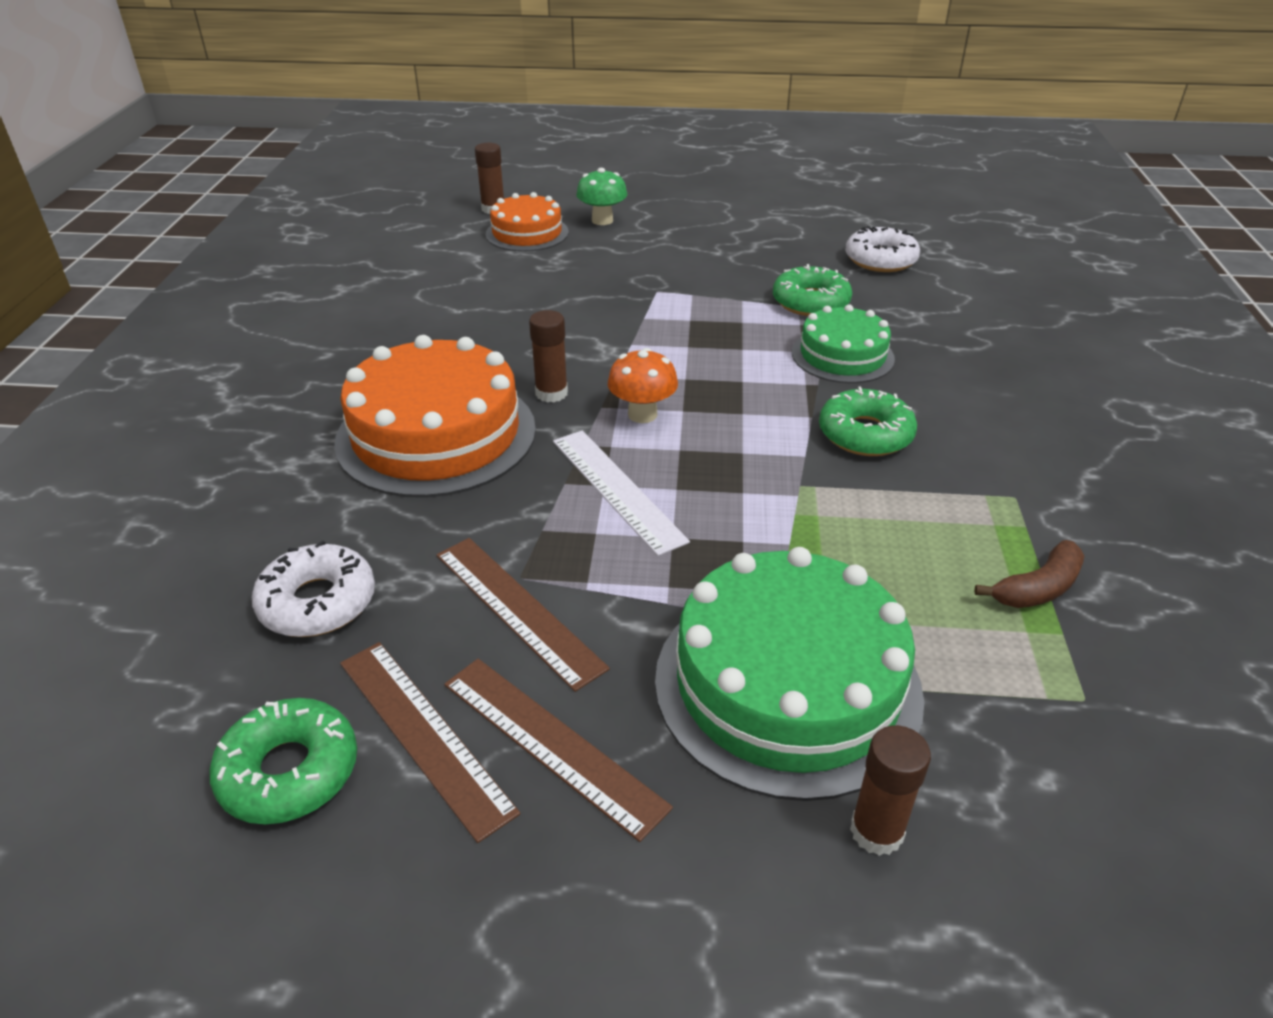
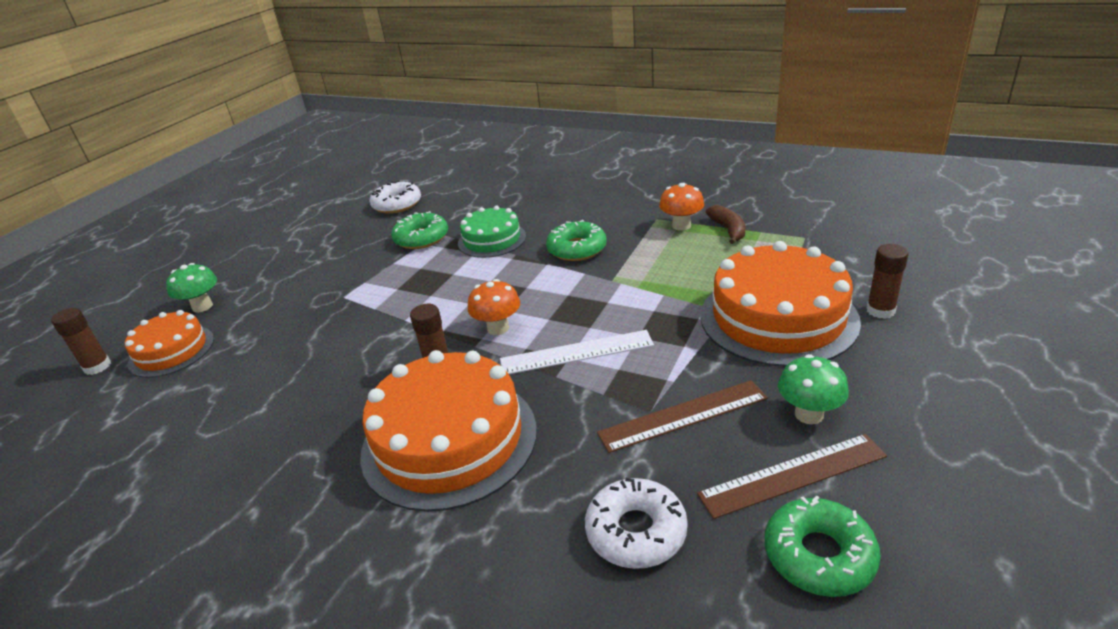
camera: 65 degrees left, 5 degrees down
(552, 743) = (809, 414): brown ruler -> green mushroom
(787, 684) = (778, 317): green cake -> orange cake
(1011, 528) = (681, 226): none -> orange mushroom

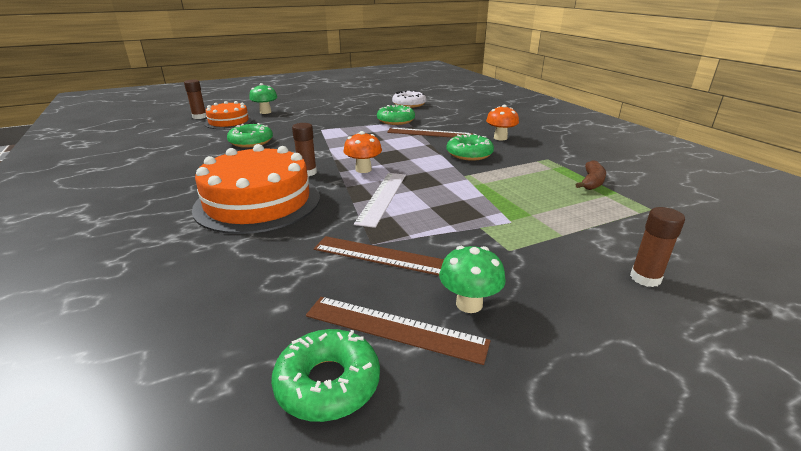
camera: 35 degrees right, 5 degrees down
(276, 365) = (251, 142): none -> green donut
(492, 239) = (429, 133): green cake -> brown ruler
(576, 352) = (382, 197): white ruler -> white ruler turned 75 degrees clockwise
(636, 531) = (258, 293): white donut -> none
(681, 226) = (559, 168): orange mushroom -> orange mushroom (500, 138)
(778, 317) = (545, 241): orange cake -> none

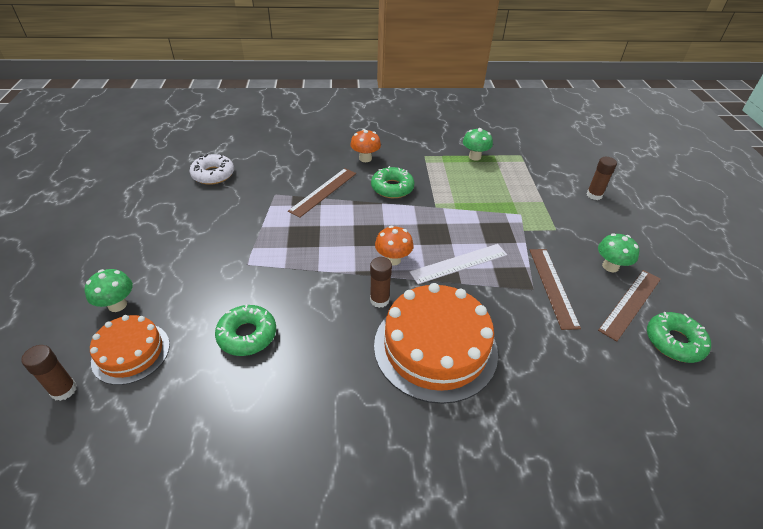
camera: 70 degrees left, 15 degrees up
(382, 197) = (459, 263): white ruler -> white ruler turned 60 degrees counterclockwise
(385, 256) = (552, 286): brown ruler -> brown ruler turned 45 degrees counterclockwise
(396, 121) = (265, 201): green donut -> none
(591, 182) = (475, 157): brown banana -> green mushroom

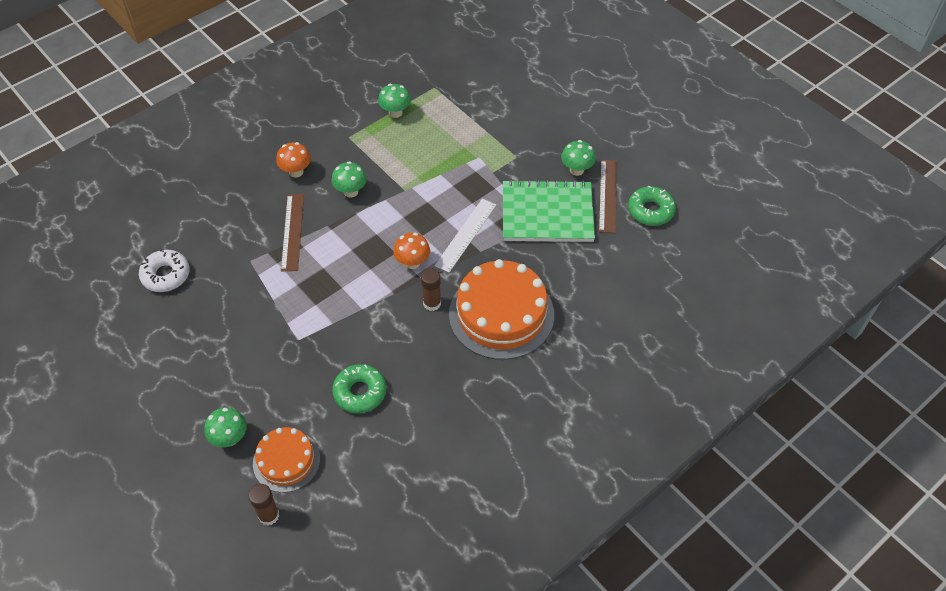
camera: 35 degrees left, 10 degrees up
(392, 188) = (351, 191): green donut -> green mushroom
(552, 286) = (547, 213): brown ruler -> green notebook
(594, 195) = (524, 102): brown glue stick -> none

